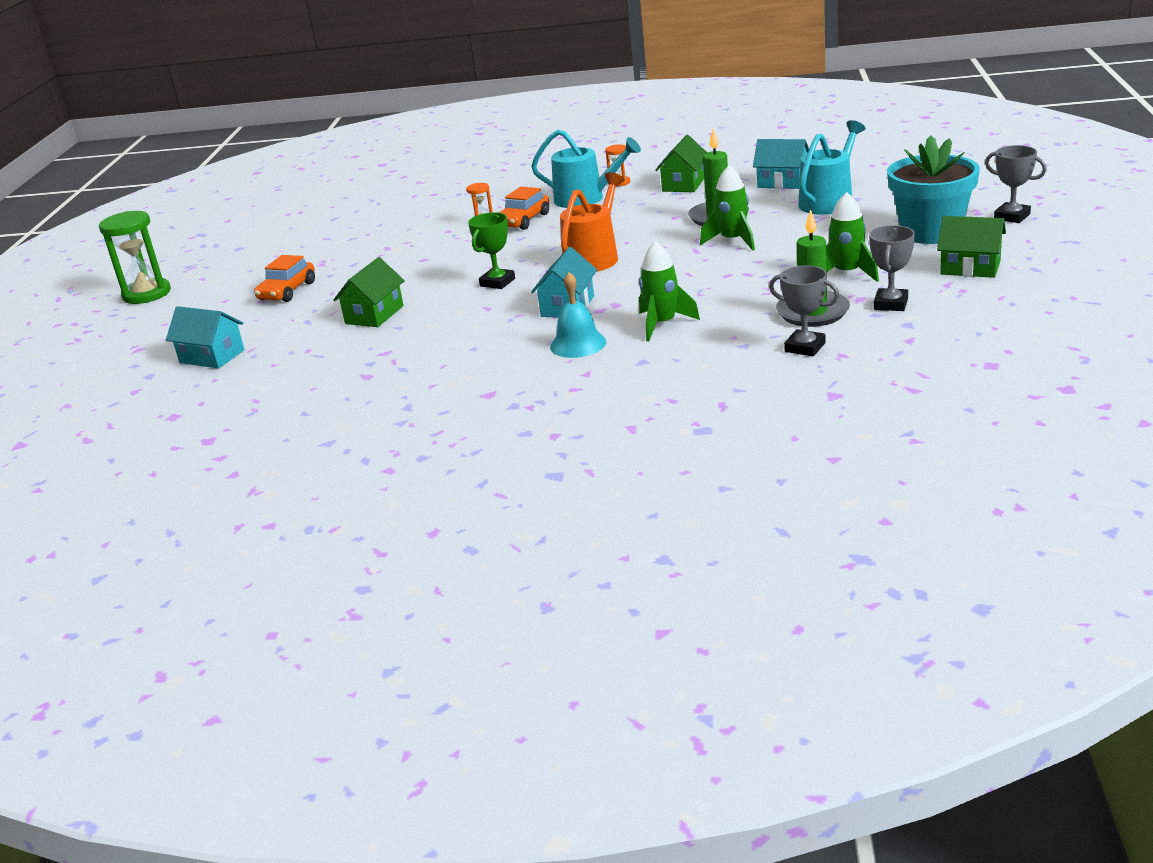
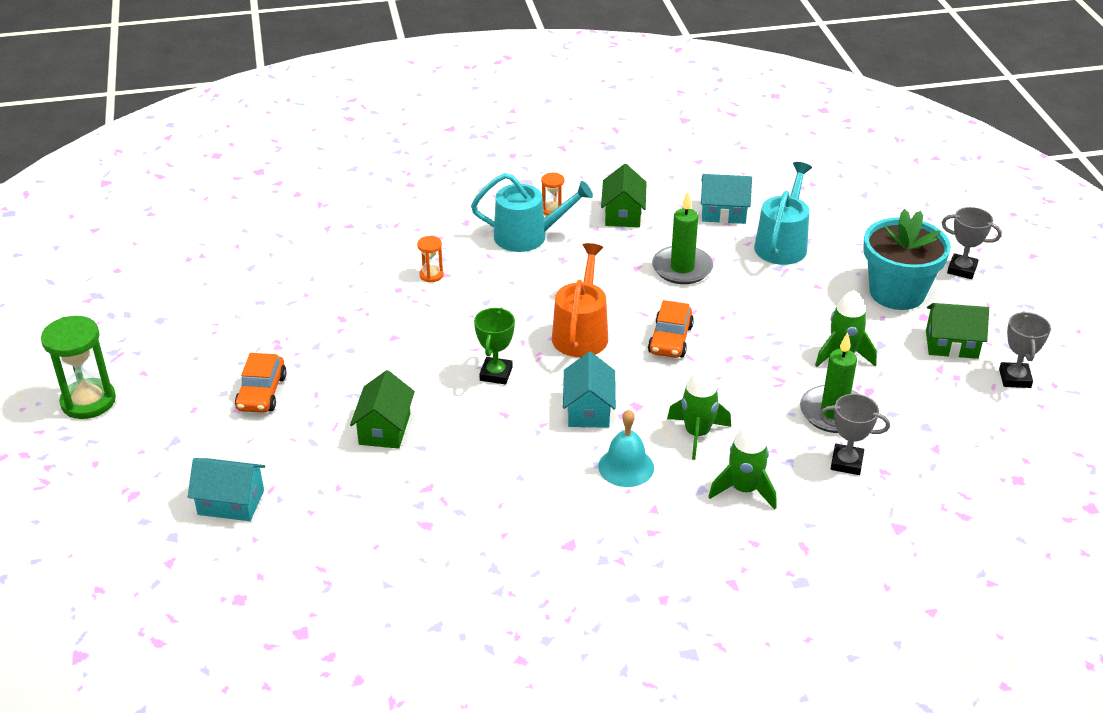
camera: 20 degrees left, 10 degrees up
(523, 220) = (476, 272): orange car -> orange car (670, 339)
(733, 241) = (712, 306): green rocket -> green rocket (744, 490)
(891, 304) = (900, 398): grey trophy -> grey trophy (1014, 378)

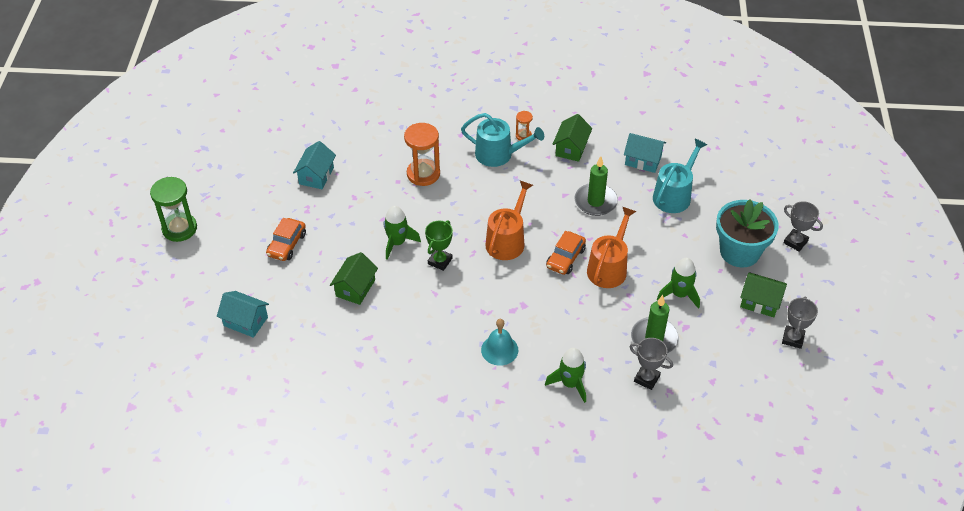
camera: 15 degrees right, 10 degrees up
(431, 275) = (423, 174): orange hourglass -> orange hourglass, size x2.01
(588, 410) = (491, 301): turquoise house -> turquoise house (316, 175)
(697, 434) = (555, 335): green rocket -> green rocket (397, 243)
(734, 341) = (609, 268): none -> orange watering can

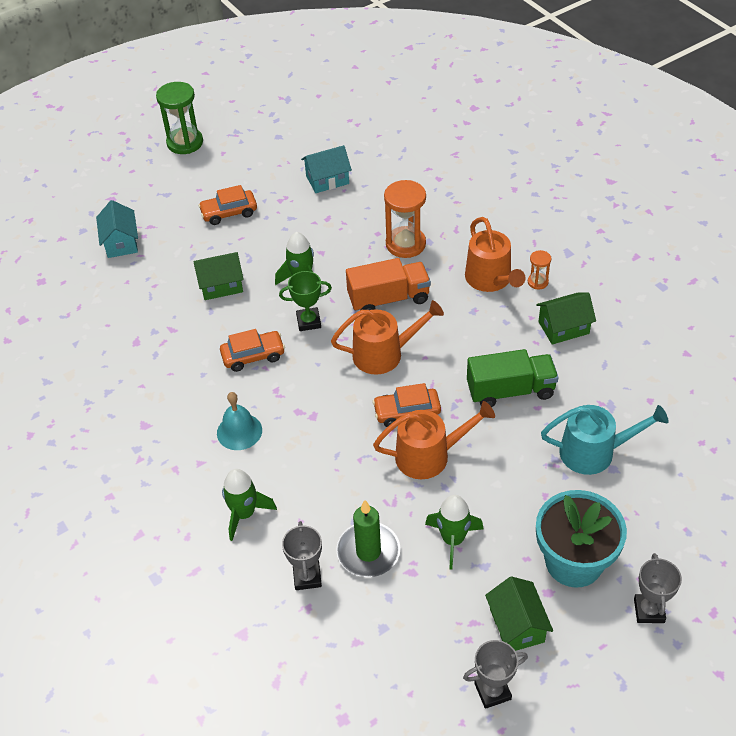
camera: 55 degrees right, 0 degrees up
(440, 306) = (253, 356): none -> orange car
(462, 211) = (388, 299): none -> orange truck
(498, 154) = (490, 279): turquoise watering can -> orange watering can
(595, 201) = (510, 391): green candle -> green truck
(643, 160) = (614, 395): turquoise house -> none

